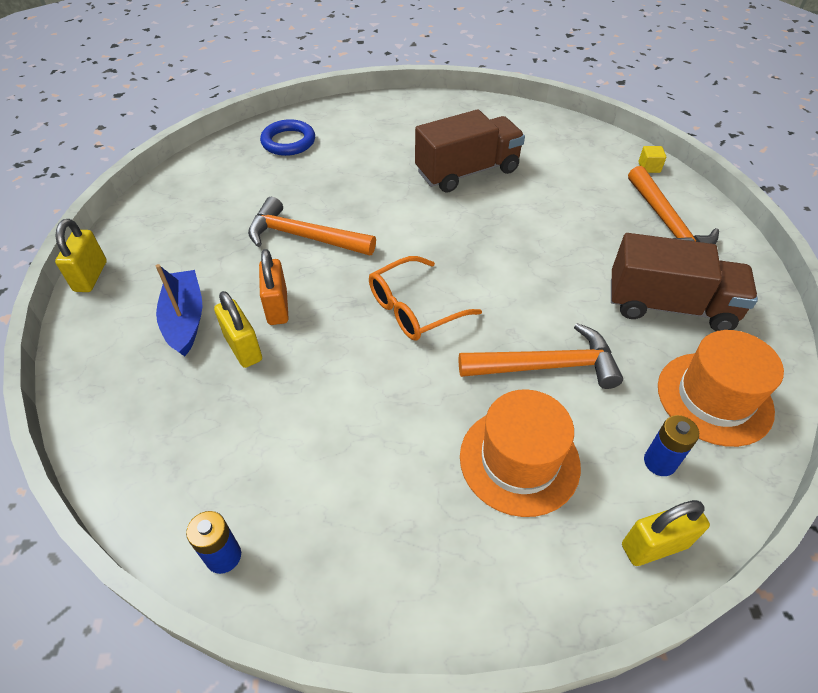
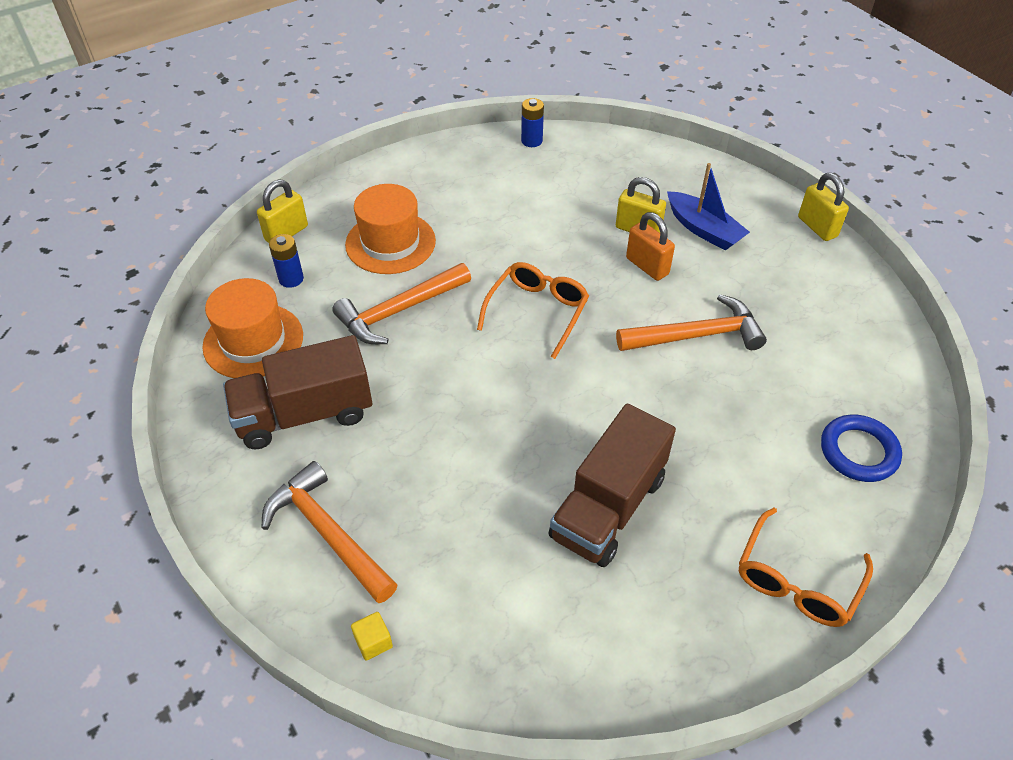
camera: 150 degrees right, 0 degrees up
(392, 113) = (797, 580): none -> orange glasses

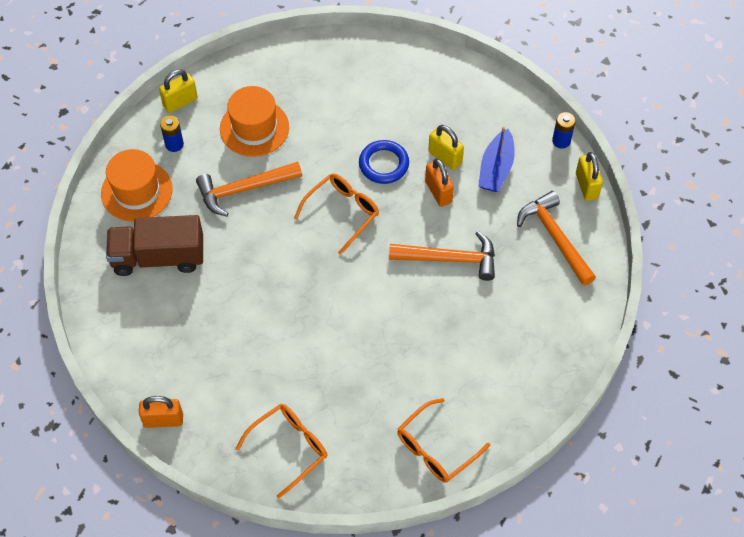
camera: 15 degrees right, 10 degrees up
(328, 533) = (153, 345): orange hammer -> orange hammer (555, 237)
(373, 642) = (163, 420): yellow cube -> orange padlock
(531, 141) = (394, 52): blue battery -> blue battery (561, 141)
(583, 635) = (289, 448): none -> orange glasses
(608, 507) = (336, 371): brown truck -> none
(703, 229) = (496, 168): blue boat -> blue boat turned 45 degrees clockwise
(858, 451) = (521, 374): blue ring -> blue ring (384, 164)

